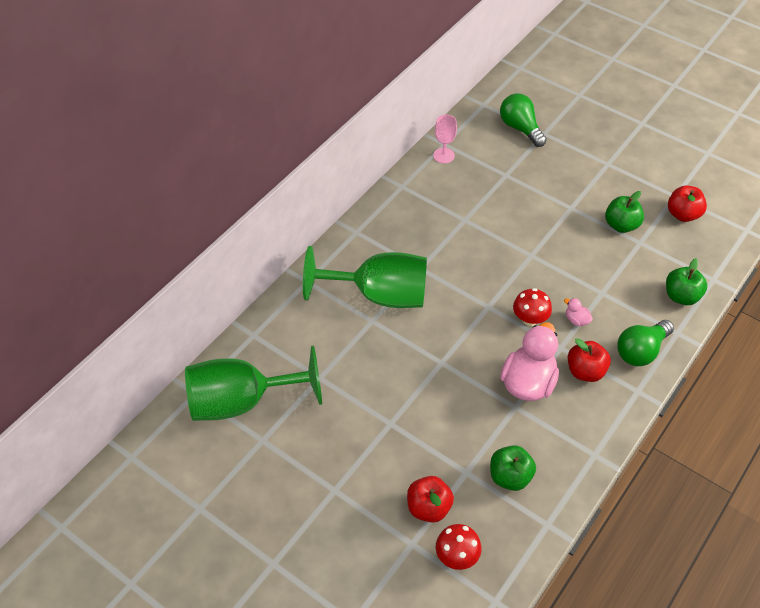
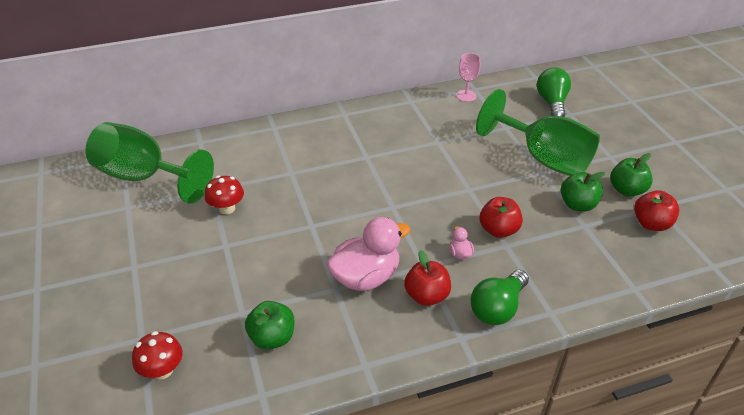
camera: 35 degrees right, 10 degrees down
(379, 295) = (315, 160): green goblet -> green goblet (544, 159)
(428, 507) = (183, 320): red apple -> red apple (498, 230)
(530, 319) = (418, 232): red mushroom -> red mushroom (227, 208)
(641, 351) = (497, 308): green light bulb -> green light bulb turned 45 degrees counterclockwise
(681, 296) = (585, 286): green apple -> green apple (626, 190)

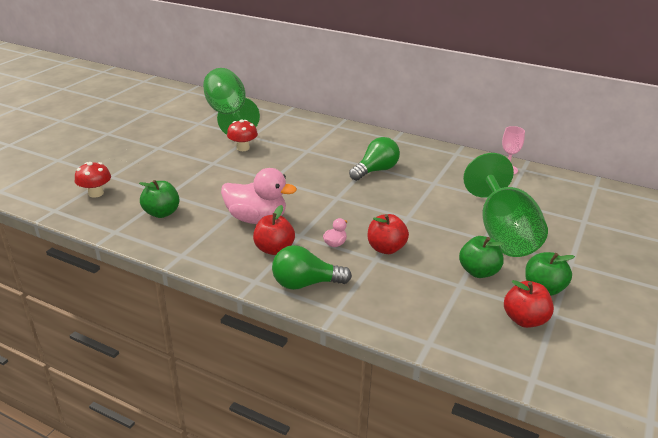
camera: 45 degrees right, 10 degrees down
(552, 103) = (579, 207): green light bulb -> green light bulb (375, 170)

